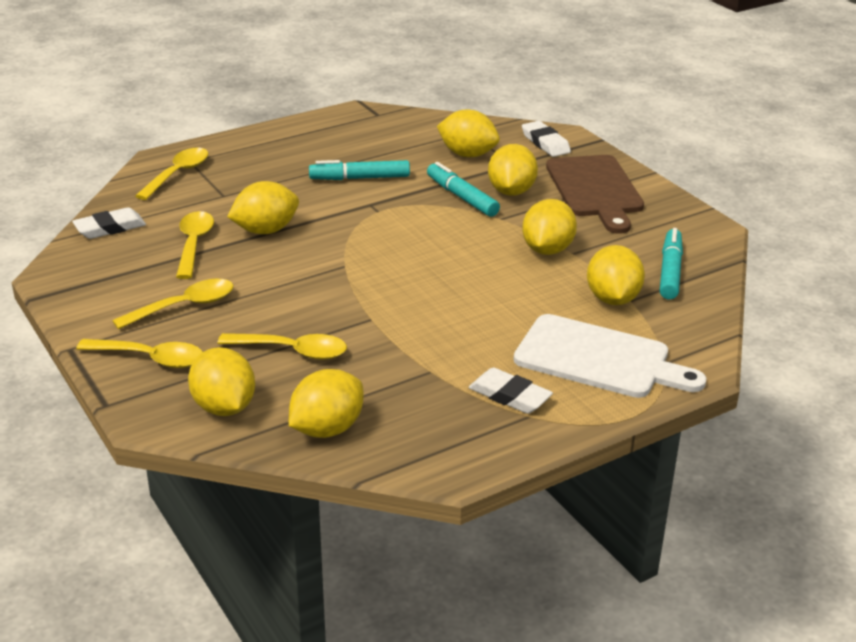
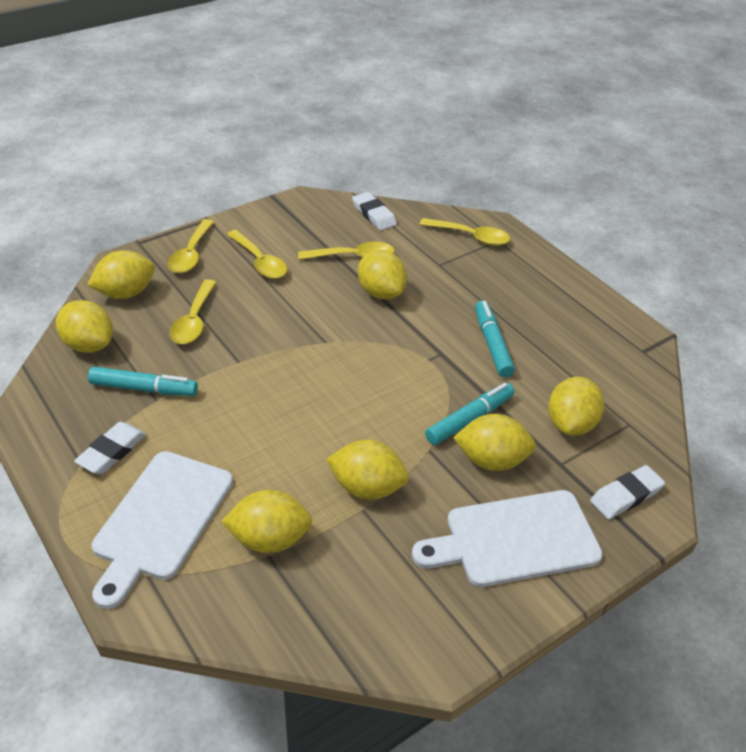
camera: 85 degrees right, 10 degrees up
(595, 190) = (515, 539): brown cutting board -> white cutting board
(670, 271) = (329, 600): turquoise marker -> turquoise marker (144, 388)

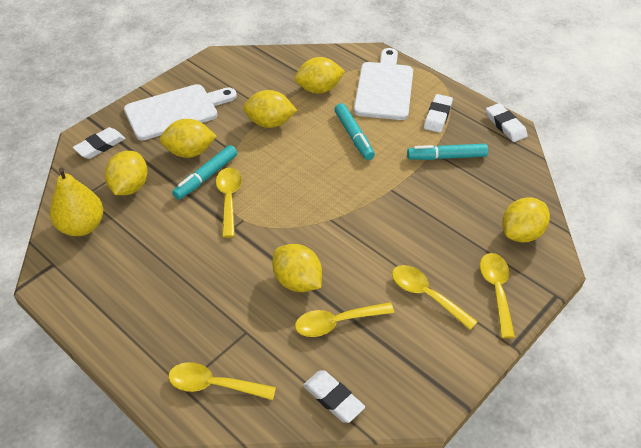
camera: 170 degrees right, 5 degrees up
(28, 418) = (505, 125): none -> white eraser
(89, 345) = (511, 181): yellow lemon -> none
(194, 321) = (447, 218): yellow spoon -> yellow spoon (229, 199)
(492, 344) = (189, 244): turquoise marker -> turquoise marker (354, 136)
(621, 385) = (82, 226): none -> yellow pear

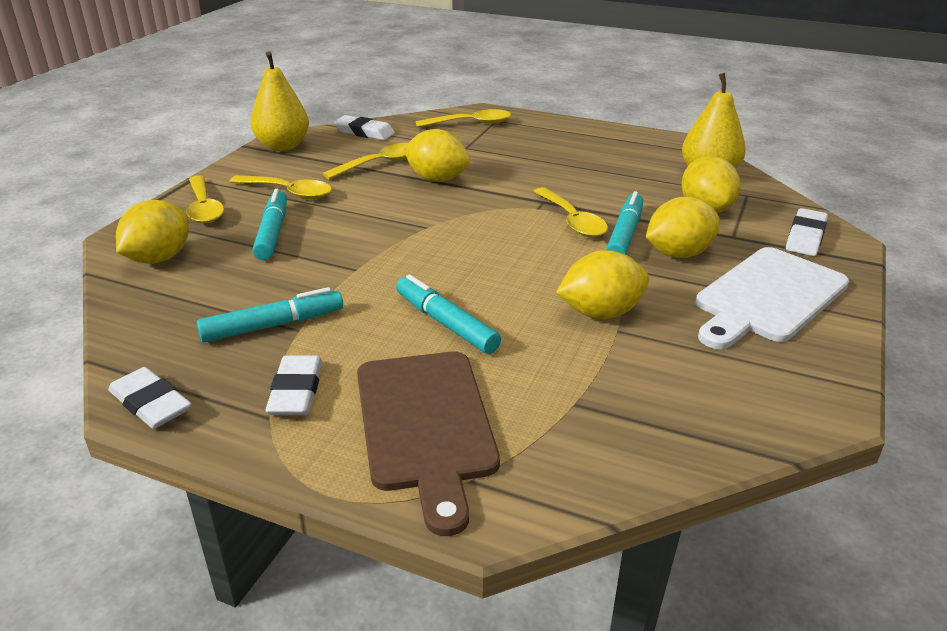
camera: 160 degrees right, 15 degrees down
(319, 89) = (560, 390): yellow lemon -> none
(384, 88) = (426, 425): white cutting board -> brown cutting board
(424, 390) = (283, 146): none -> yellow pear
(442, 242) = (272, 233): none -> turquoise marker

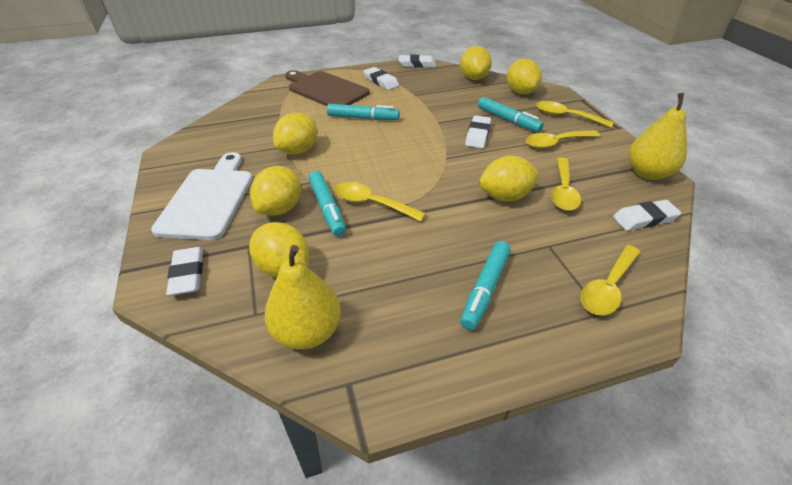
camera: 140 degrees right, 10 degrees up
(148, 314) = (473, 78): none -> yellow lemon
(272, 325) = (425, 91): turquoise marker -> turquoise marker (485, 289)
(345, 233) = (478, 135): none -> white eraser

